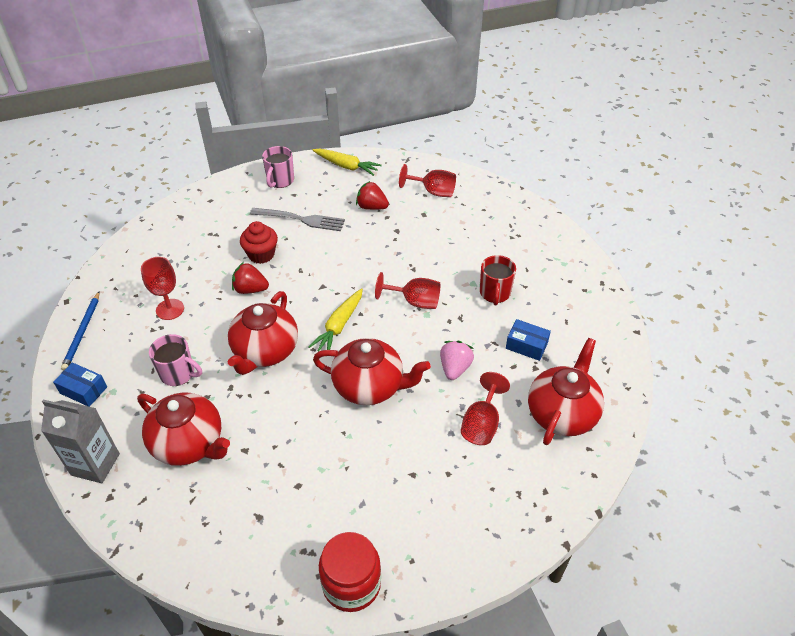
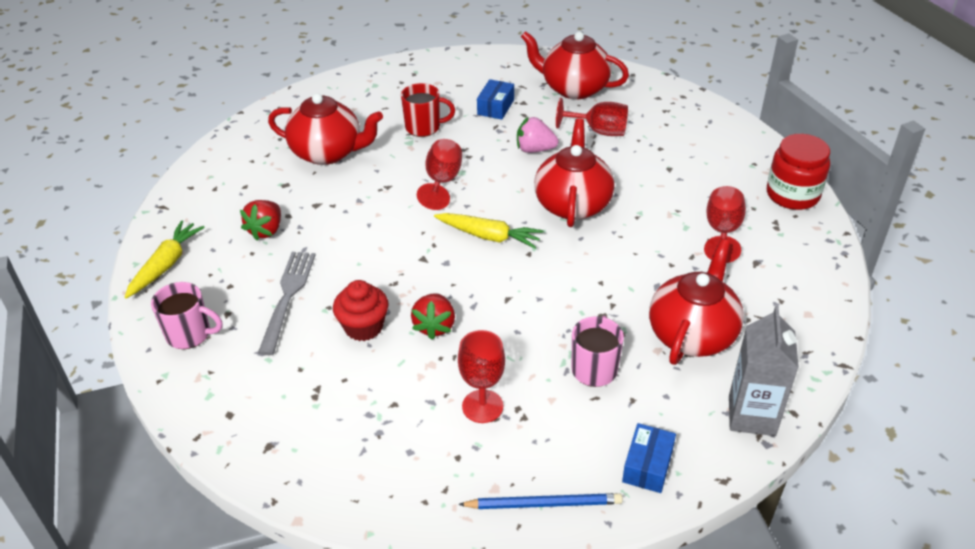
camera: 95 degrees left, 5 degrees down
(265, 351) = (540, 293): red teapot -> red teapot (328, 153)
(433, 192) = (239, 179): red goblet -> red goblet (722, 231)

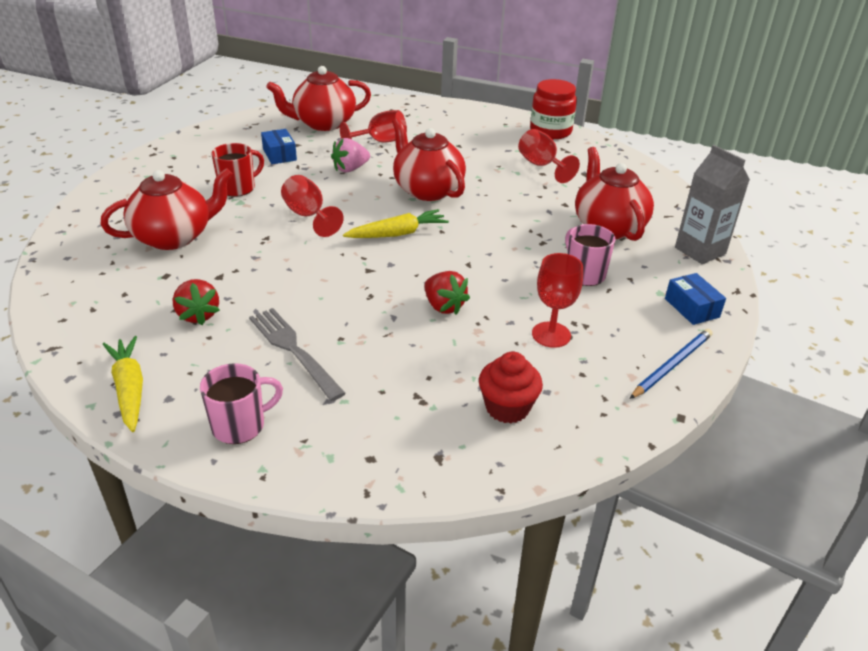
camera: 45 degrees left, 5 degrees down
(363, 327) = (391, 335): red cupcake -> red cupcake (507, 408)

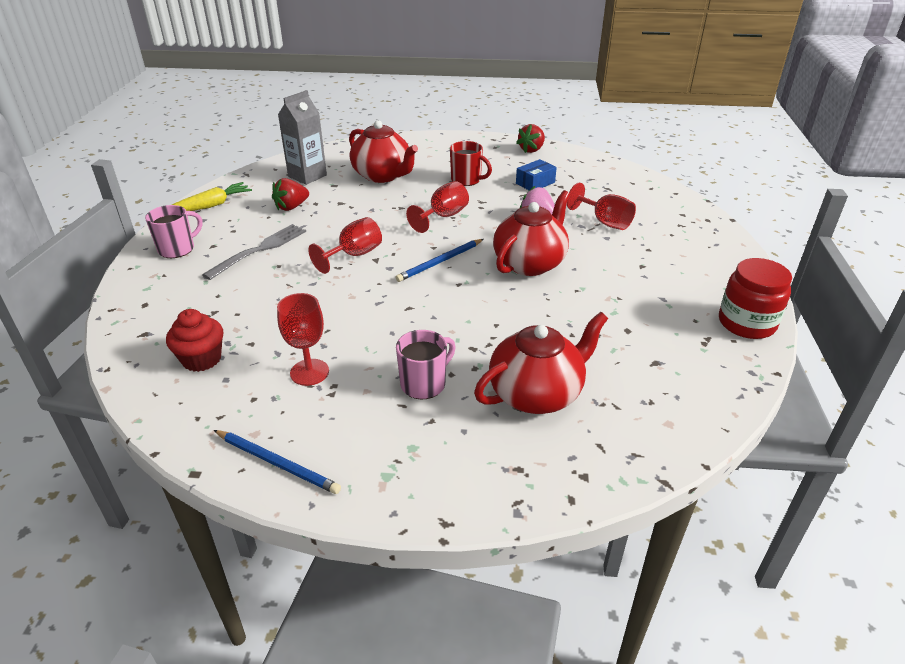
camera: 75 degrees right, 0 degrees up
(240, 425) = (177, 249): pink mug -> pink mug turned 90 degrees counterclockwise
(323, 123) = (613, 188): red teapot -> none
(397, 234) = (440, 262): yellow carrot -> blue pencil
(444, 306) = (335, 305): red strawberry -> red strawberry (531, 150)
(541, 166) = (645, 327): red goblet -> red goblet (354, 255)
(691, 308) = (390, 477): blue box -> none
(700, 251) = (526, 482): grey carton -> grey carton (307, 176)

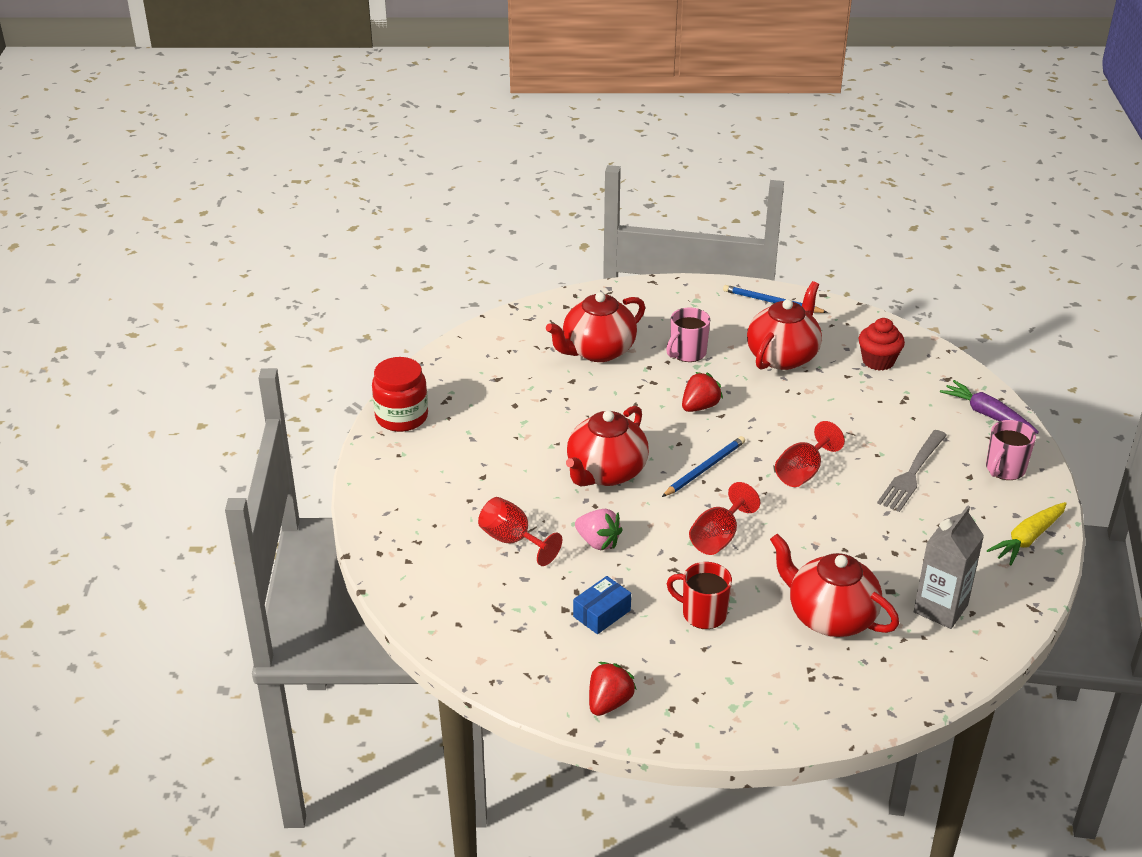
camera: 175 degrees right, 0 degrees up
(142, 294) = (987, 415): none -> purple carrot
(291, 207) = (921, 543): red strawberry -> red strawberry (700, 407)
(309, 372) = (783, 356): red goblet -> red teapot

